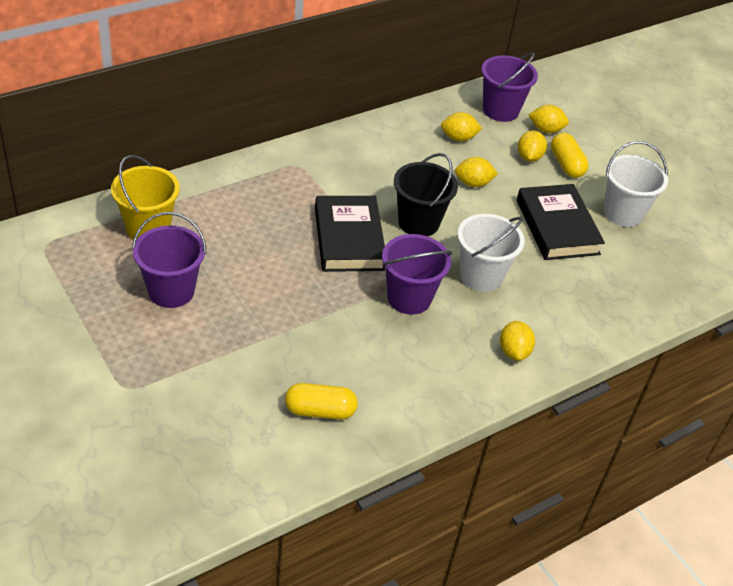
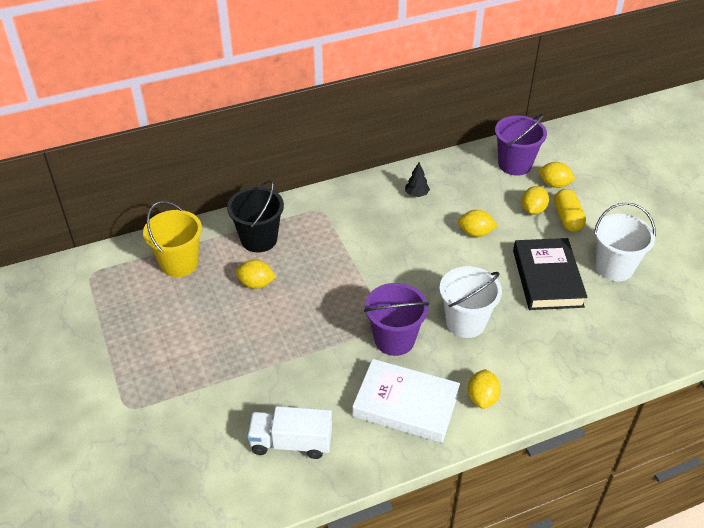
camera: 15 degrees right, 0 degrees up
(171, 291) = (186, 321): purple bucket -> none
(320, 411) = (291, 442): yellow capsule -> white truck
(349, 239) = (351, 280): black book -> none
(401, 144) = (416, 194): none -> black tree
(418, 222) = (417, 268): black bucket -> black bucket (259, 239)
(435, 363) = (406, 404): none -> white book
(458, 138) = (470, 189): yellow lemon -> yellow lemon (256, 284)

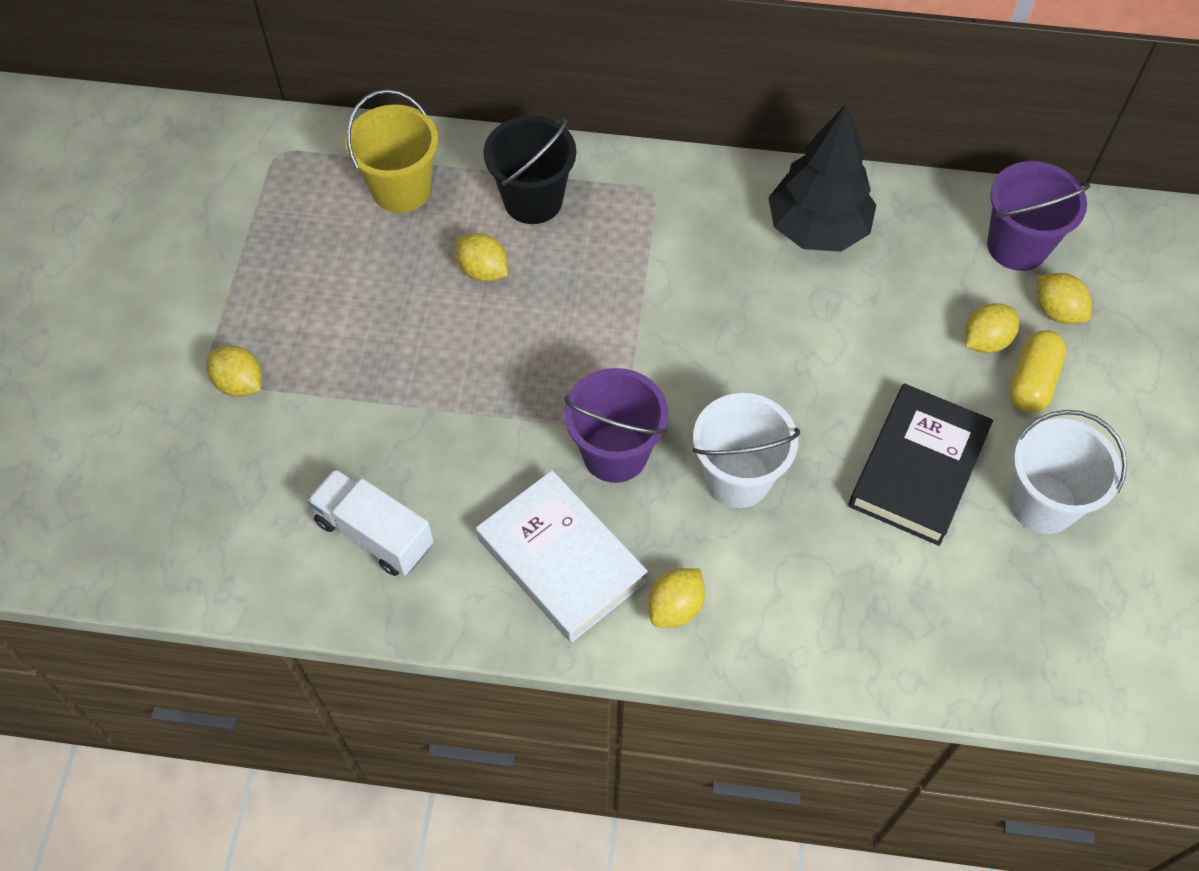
camera: 30 degrees right, 15 degrees up
(416, 194) = (817, 229): black tree -> black tree, size x2.46
(475, 233) = (861, 338): yellow lemon -> yellow lemon (240, 383)

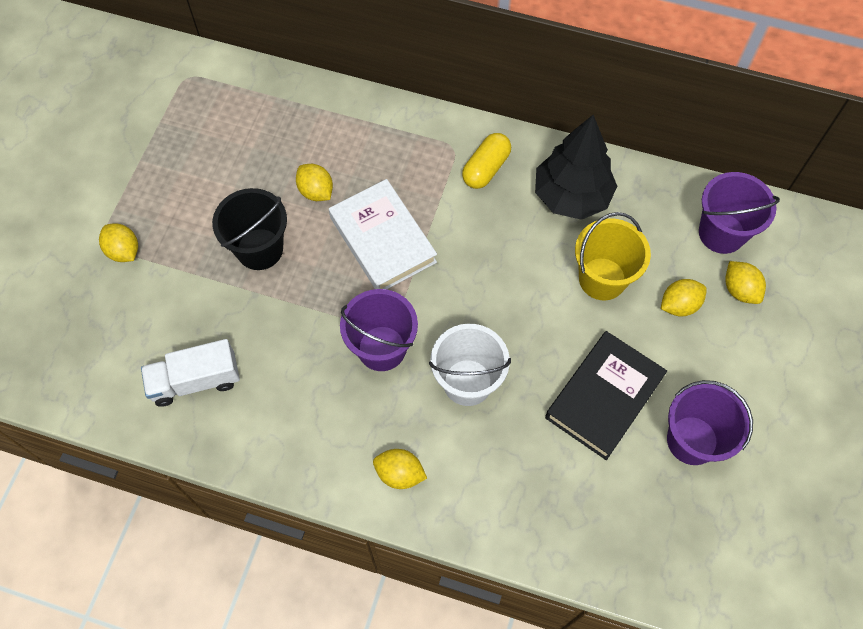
camera: 10 degrees right, 5 degrees up
(374, 533) = (195, 380): white truck -> white truck turned 60 degrees counterclockwise
(401, 189) = (270, 118): yellow bucket -> yellow bucket (602, 279)
(533, 200) = (364, 141): black bucket -> black bucket (260, 249)
(561, 560) = (325, 423): white book -> white book (383, 239)
(675, 607) = (399, 473): yellow lemon -> yellow lemon turned 60 degrees clockwise
(1032, 382) = (707, 343): yellow capsule -> yellow capsule (486, 168)
(1042, 503) = (692, 440): white bucket -> purple bucket

